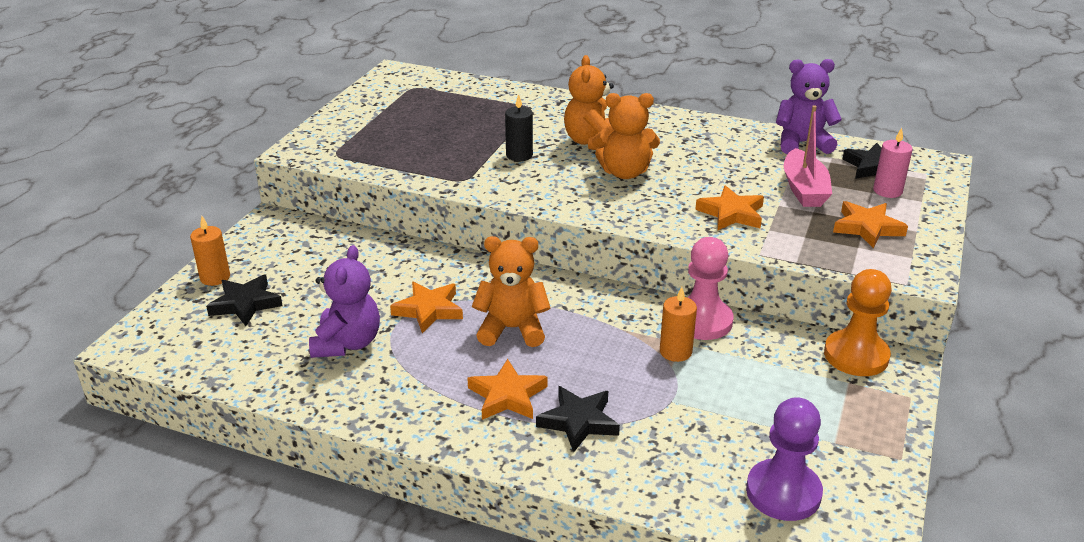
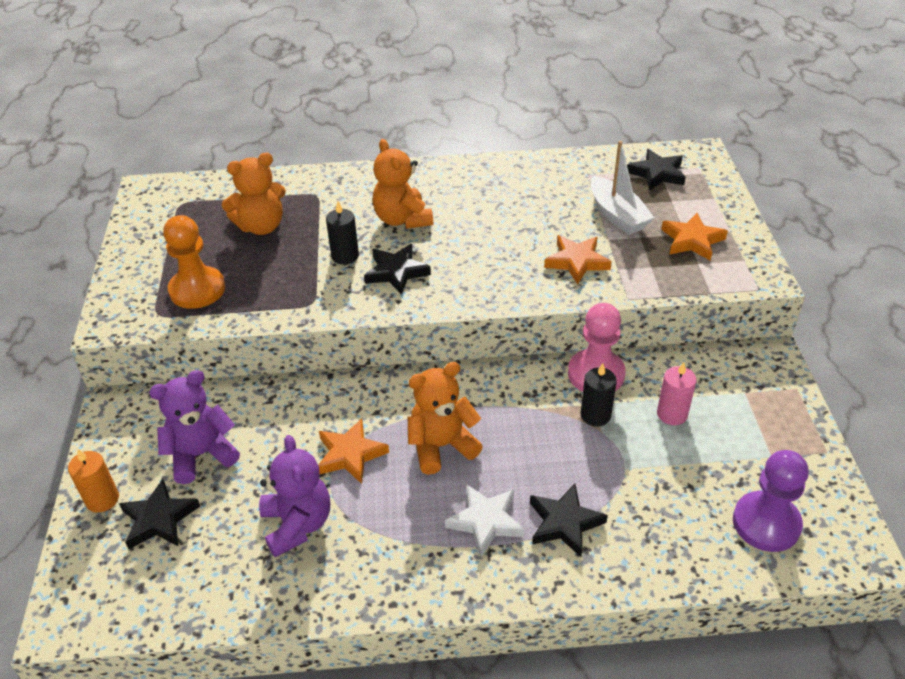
camera: 25 degrees left, 10 degrees up
(507, 396) = (486, 521): orange star -> white star
(554, 178) = (396, 272): none -> black star
(625, 172) = (456, 245): orange teddy bear -> orange teddy bear (261, 226)
(675, 352) = (595, 415): orange candle -> black candle
(802, 143) = (583, 164): purple teddy bear -> purple teddy bear (201, 455)
(804, 189) = (617, 215): pink boat -> white boat
(856, 355) = (734, 363): orange pawn -> orange pawn (197, 290)
(887, 191) = (682, 196): pink candle -> pink candle (672, 414)

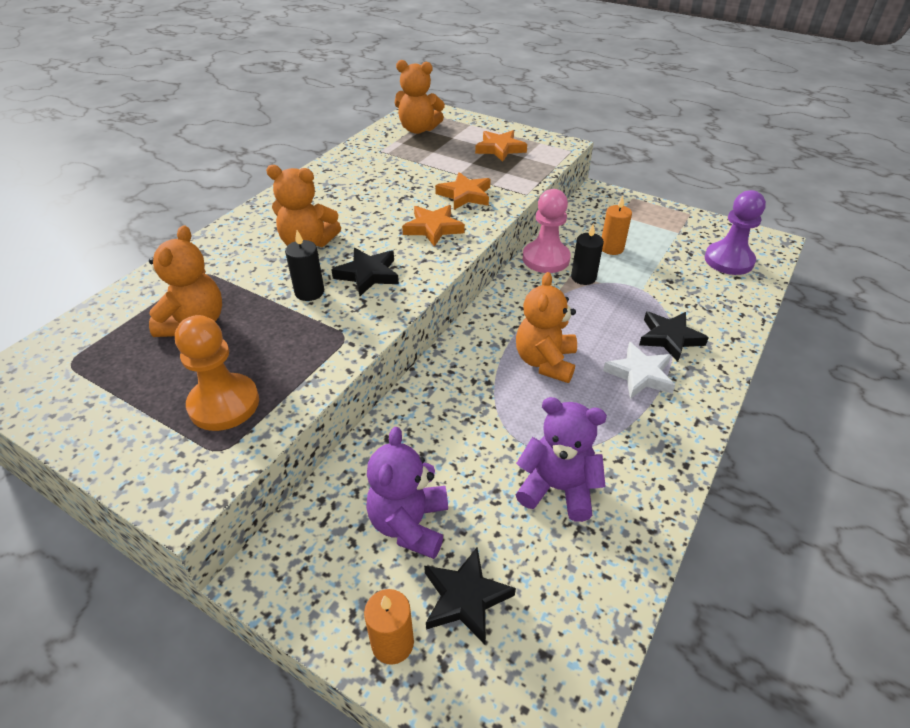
camera: 55 degrees left, 0 degrees up
(350, 454) = (507, 417): orange star -> orange star (433, 228)
(617, 215) = (439, 160): white boat -> none
(657, 173) = (418, 129): black star -> orange teddy bear
(672, 414) = (611, 248): pink candle -> orange candle

